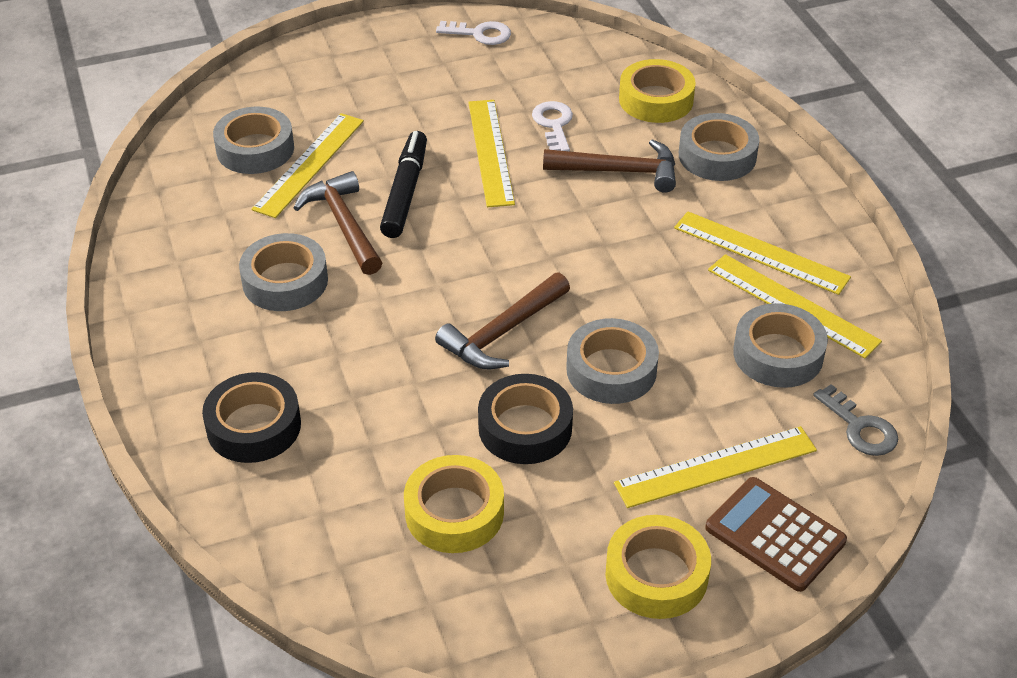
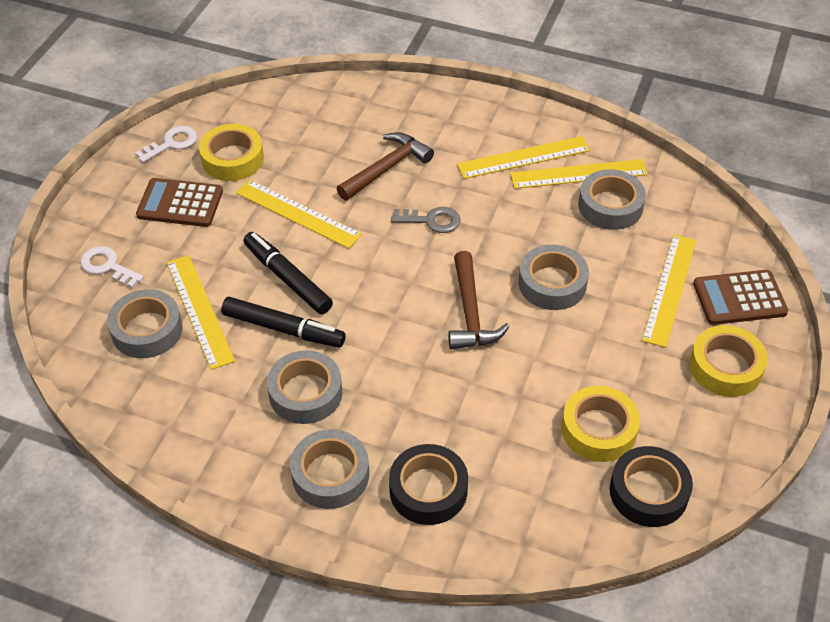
camera: 50 degrees left, 5 degrees up
(343, 224) = (283, 329): brown hammer -> black marker
(417, 80) = (180, 203): none -> brown calculator
(525, 427) = (561, 353): black tape -> black tape (648, 492)
(554, 124) = (307, 168): white key -> white key (107, 266)
(656, 100) = (340, 109): yellow tape -> yellow tape (232, 159)
(717, 156) = (422, 119): grey tape -> grey tape (330, 474)
(860, 427) = (695, 212): grey key -> grey key (432, 220)

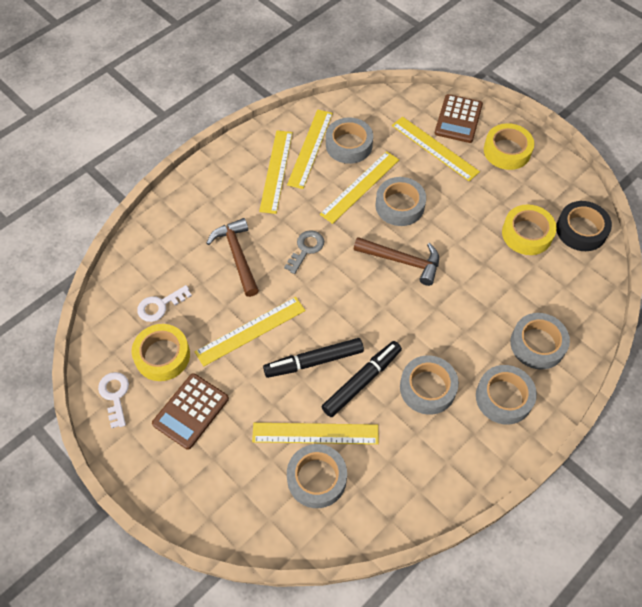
camera: 65 degrees left, 10 degrees up
(107, 266) = (232, 489): white key -> white key (160, 305)
(428, 490) = (537, 344): black tape -> grey tape
(554, 237) = (360, 186): none -> yellow ruler

